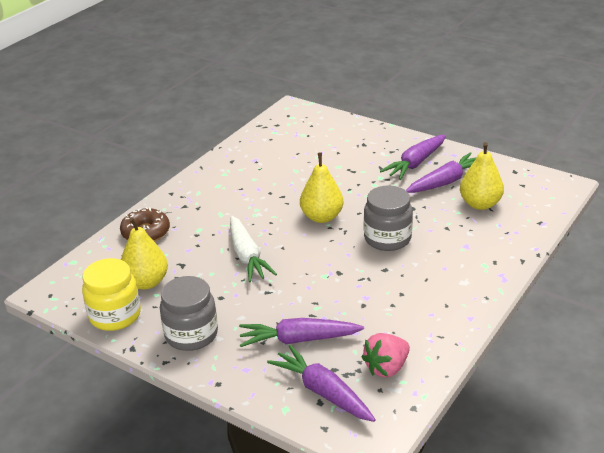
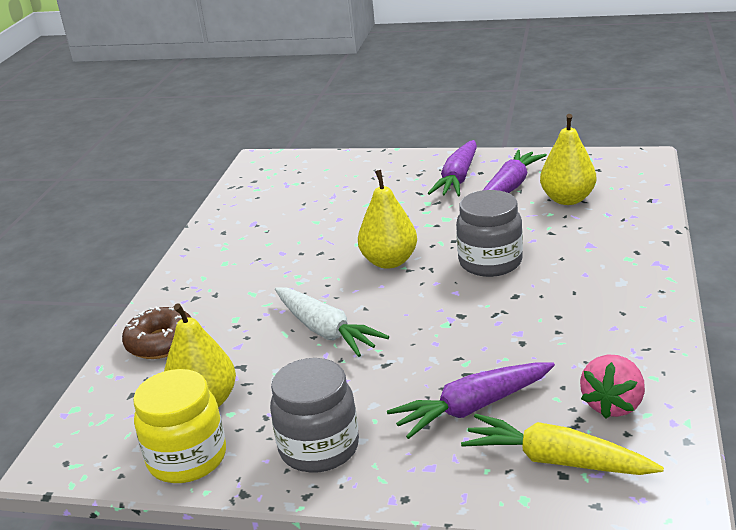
camera: 20 degrees left, 5 degrees down
(323, 392) = (557, 461): purple carrot -> yellow carrot

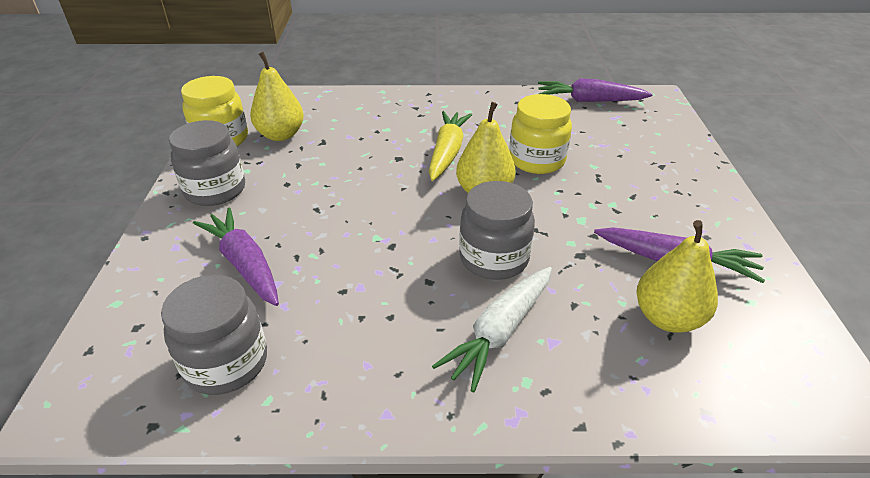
camera: 75 degrees right, 10 degrees up
(161, 342) = (355, 105): brown donut -> none
(325, 330) = (367, 172): white carrot -> white carrot (500, 332)
(345, 230) = (536, 160): none -> yellow jar
(458, 178) = (680, 220): purple carrot -> purple carrot (590, 101)
(557, 461) = (155, 322): yellow carrot -> yellow carrot (447, 153)
(613, 405) = (226, 363): pink strawberry -> grey jar

